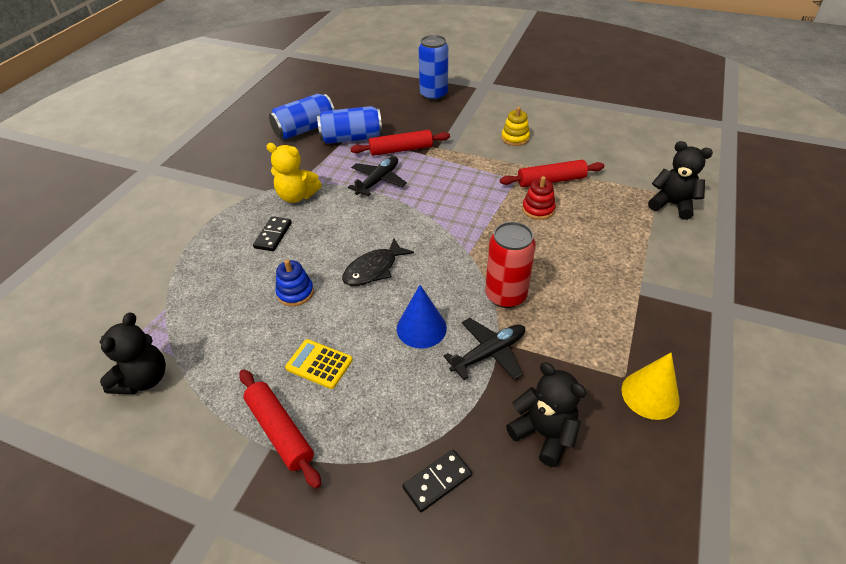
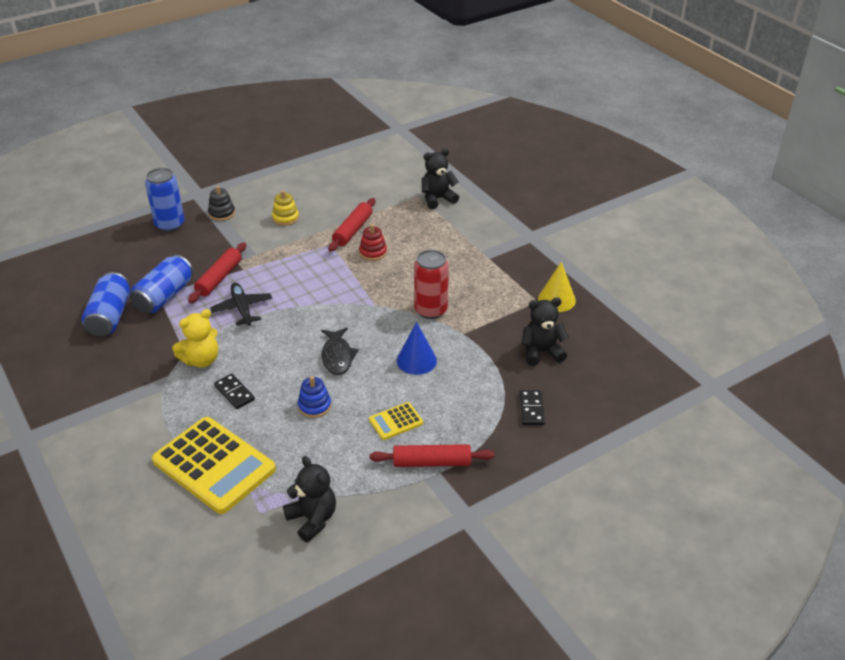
camera: 55 degrees left, 5 degrees down
(178, 274) = (214, 465): none -> yellow calculator
(477, 107) = (222, 213): none -> black stacking toy
(489, 353) = (467, 342): black plane -> none

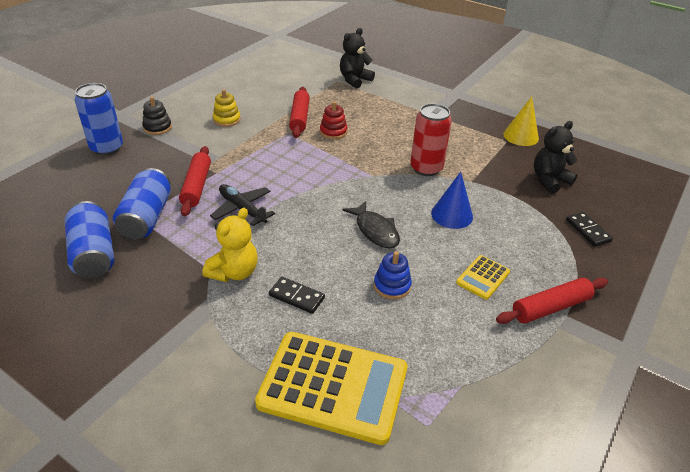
camera: 25 degrees left, 0 degrees up
(312, 519) = (489, 411): black teddy bear -> none

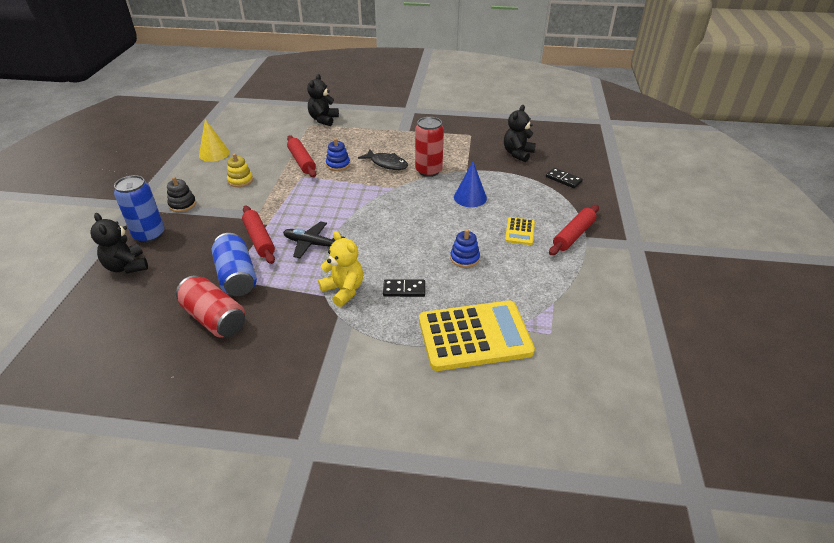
camera: 25 degrees left, 0 degrees up
(65, 172) = (127, 266): none -> black teddy bear
(94, 253) = (215, 318): blue can -> red can
(234, 272) = (344, 290): yellow teddy bear -> yellow teddy bear turned 45 degrees counterclockwise
(333, 132) = (338, 165): red stacking toy -> blue stacking toy
(375, 231) = (425, 226): black fish -> black fish (387, 164)
(520, 136) = (478, 128): yellow cone -> yellow cone (214, 153)

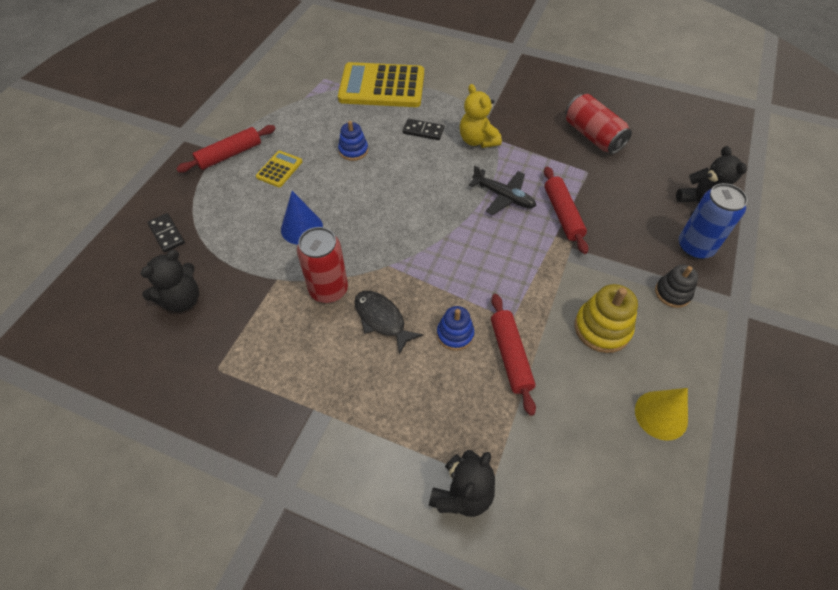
camera: 165 degrees left, 15 degrees up
(237, 276) = (580, 173): blue can -> none
(240, 180) = (602, 328): yellow stacking toy -> yellow stacking toy, size x1.53

